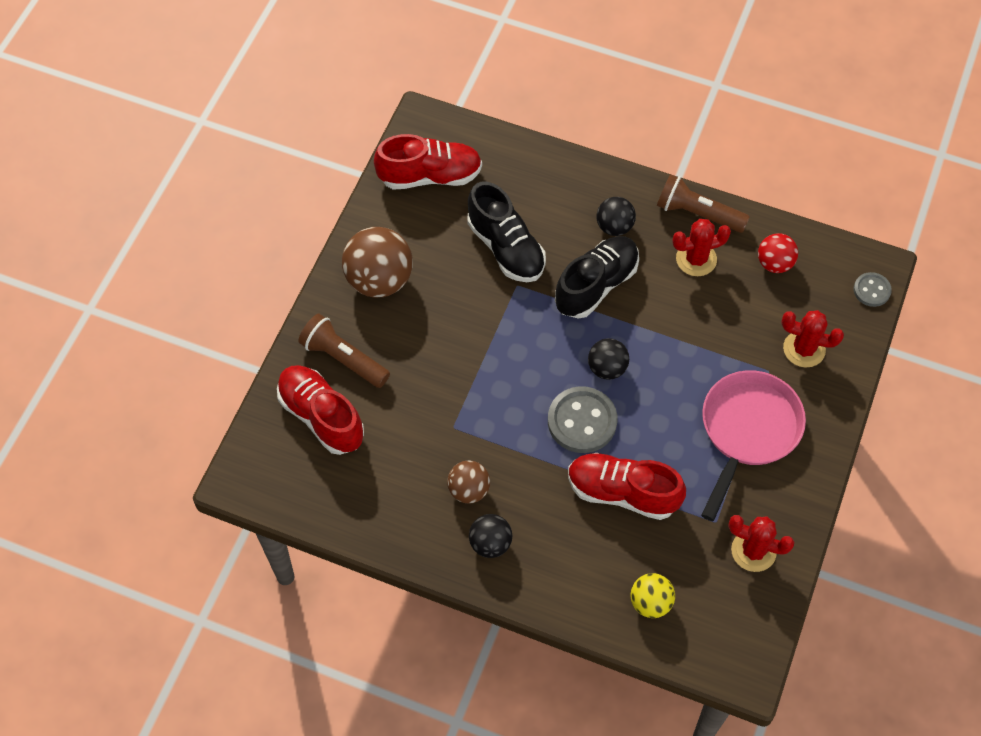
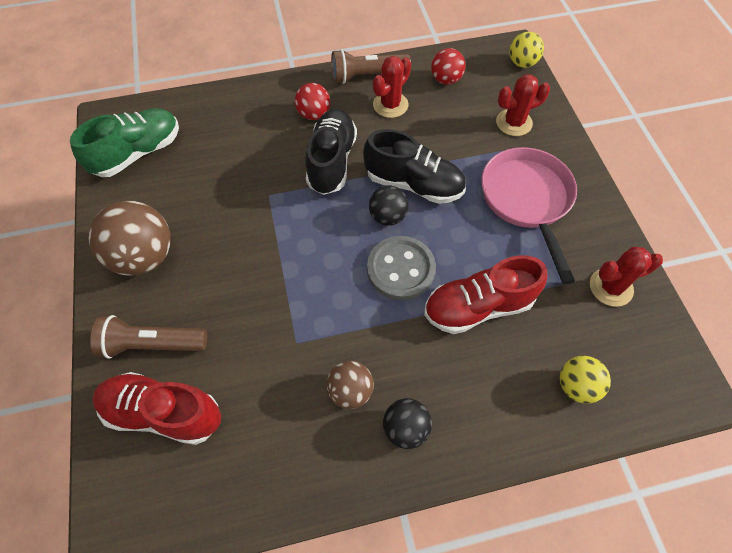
camera: 35 degrees left, 0 degrees up
(430, 176) = (138, 153): red shoe -> green shoe
(506, 248) = (239, 173): black shoe -> black shoe (414, 184)
(614, 227) = (314, 114): black ball -> red ball
(871, 290) = (522, 63): grey button -> yellow ball

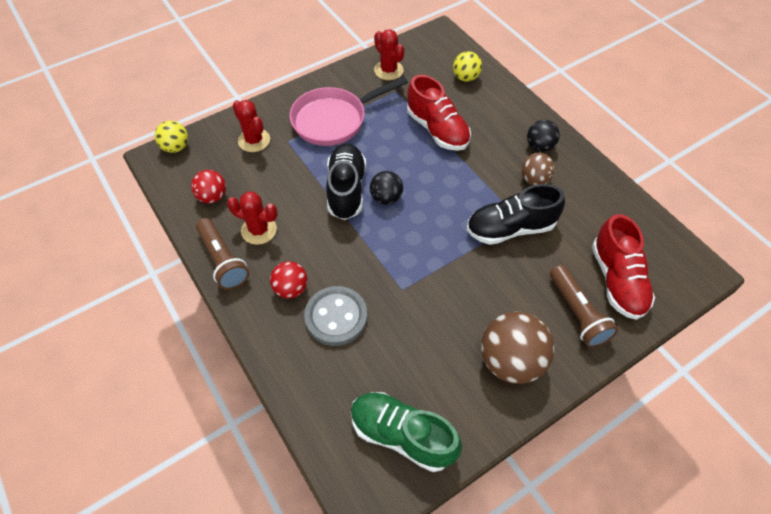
camera: 110 degrees left, 5 degrees down
(332, 161) = (344, 254): black shoe -> black shoe (510, 228)
(400, 269) = (430, 177): grey button -> grey button (336, 317)

